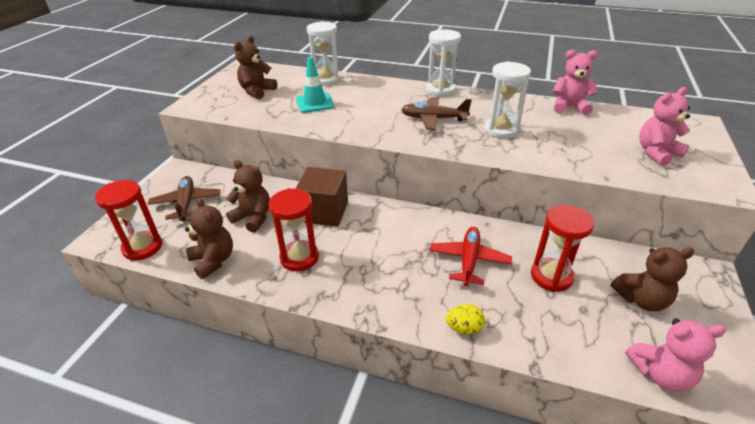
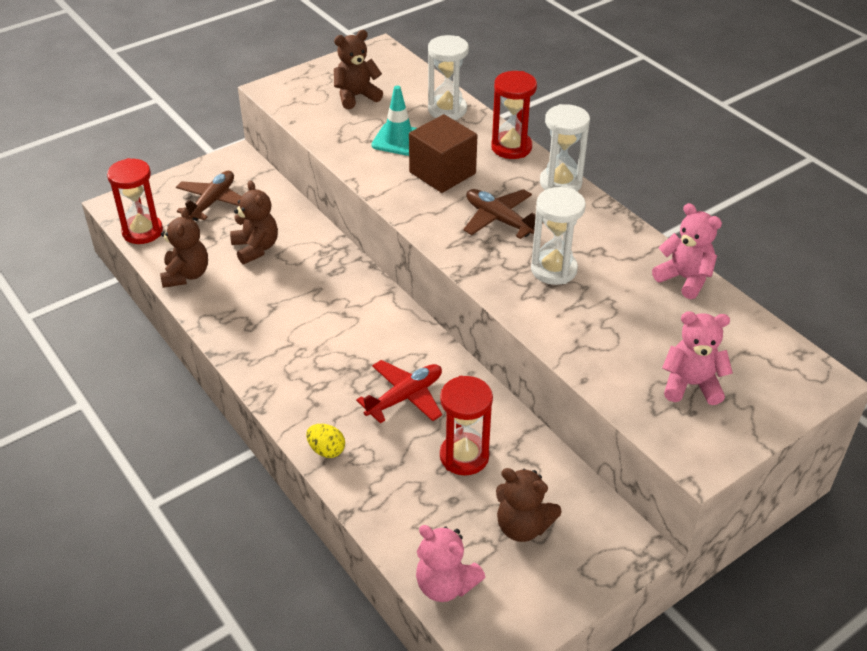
camera: 35 degrees right, 5 degrees up
(299, 257) = (257, 310): red hourglass -> red hourglass (511, 147)
(324, 212) = (325, 275): brown cube -> brown cube (442, 173)

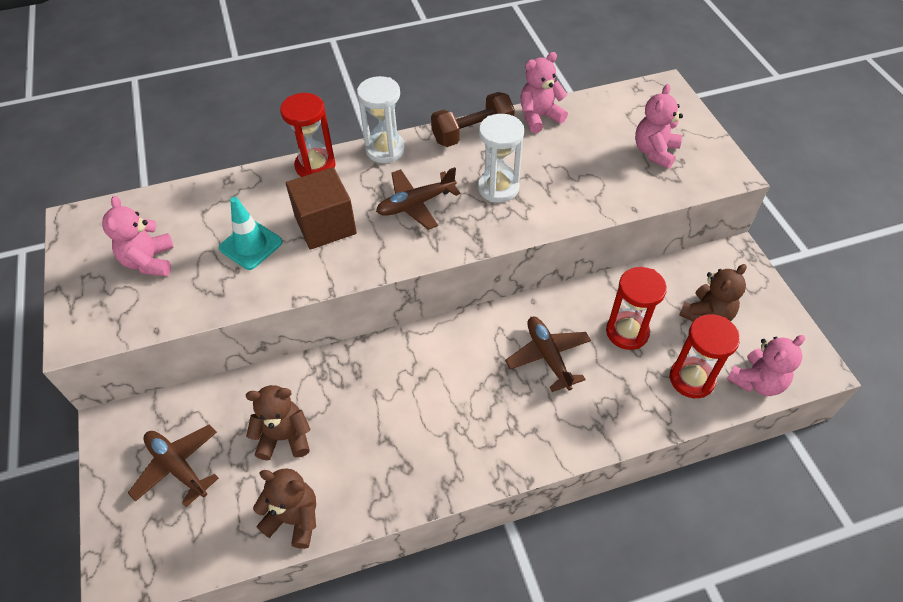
camera: 70 degrees left, 10 degrees up
(142, 231) = (189, 557): red hourglass -> red hourglass (691, 379)
(326, 450) = (595, 434): yellow egg -> none
(356, 96) = (149, 261): brown teddy bear -> pink teddy bear
(405, 397) = (548, 356): red plane -> brown plane
(447, 110) = (226, 195): white hourglass -> none
(624, 235) = (472, 133): none -> brown dumbbell

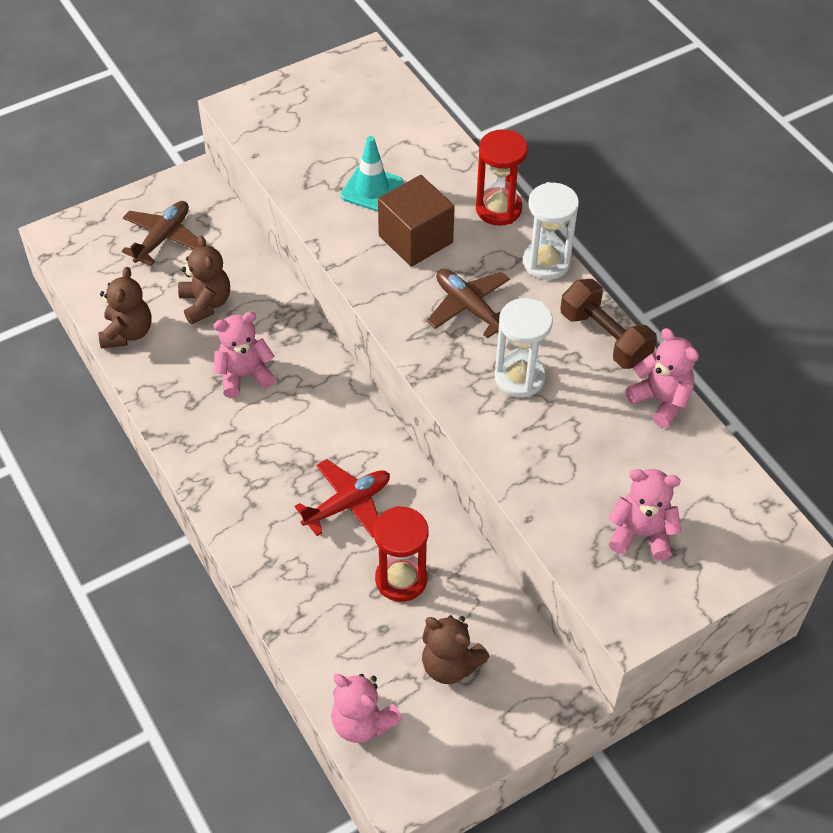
camera: 75 degrees right, 0 degrees up
(149, 261) = (331, 124): pink teddy bear -> pink teddy bear (244, 375)
(548, 356) = (347, 504): brown plane -> red plane
(691, 379) = (350, 651): red hourglass -> none

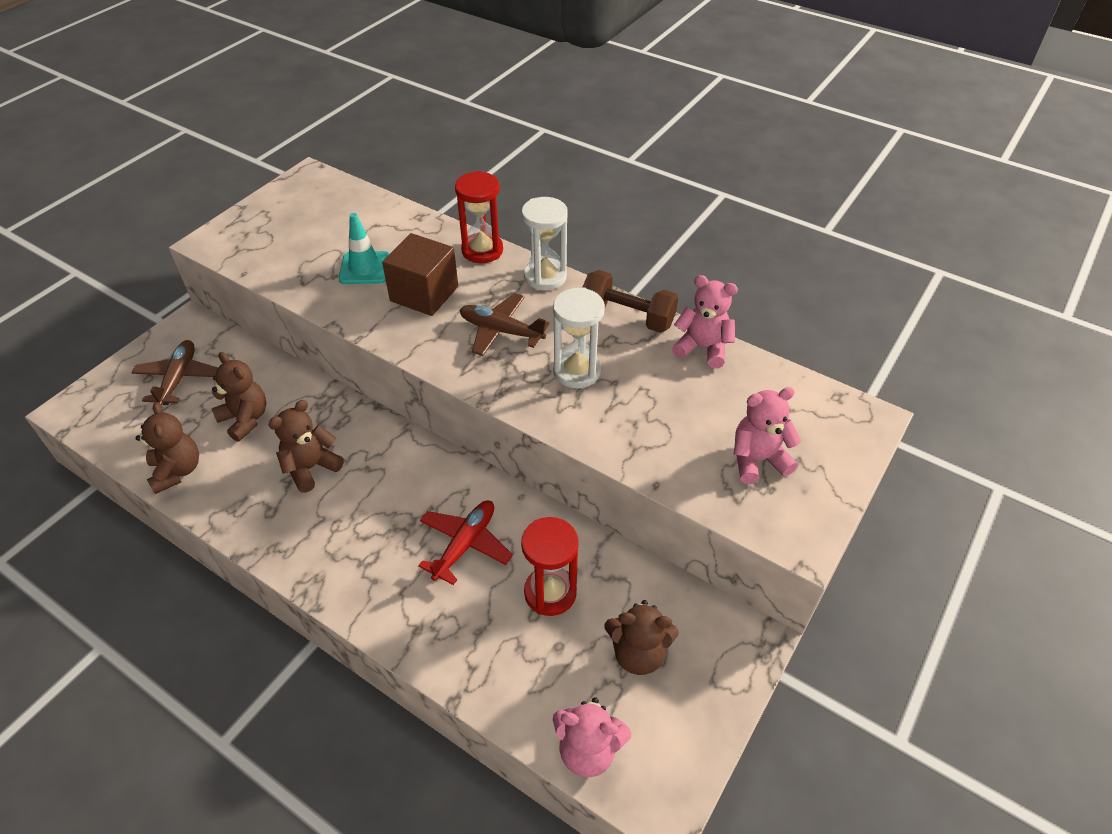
camera: 25 degrees left, 5 degrees down
(244, 375) = (311, 468): pink teddy bear -> brown teddy bear

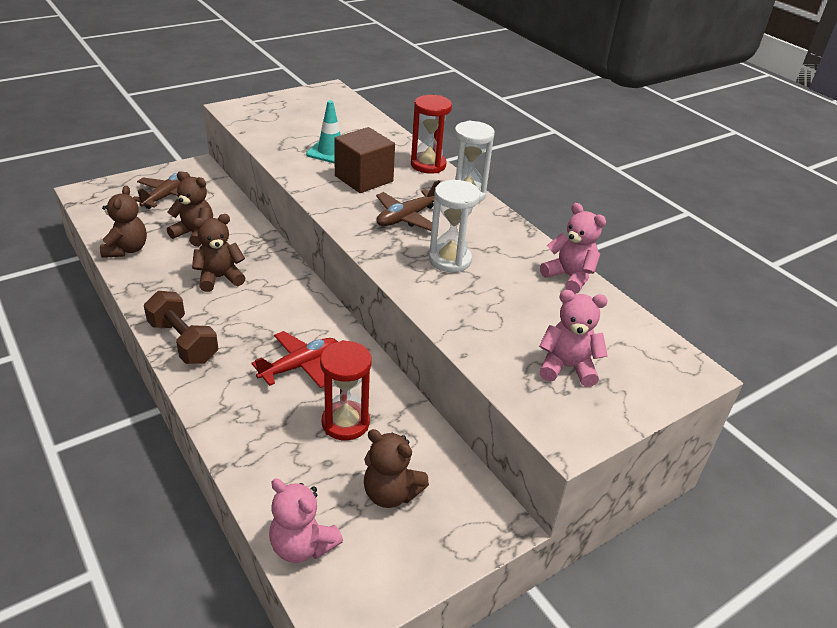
camera: 20 degrees right, 10 degrees down
(245, 419) = (195, 234): brown teddy bear -> brown teddy bear turned 45 degrees counterclockwise
(501, 331) = (407, 217): brown plane -> brown plane turned 90 degrees counterclockwise
(627, 316) = (518, 238): brown dumbbell -> brown dumbbell (183, 342)

